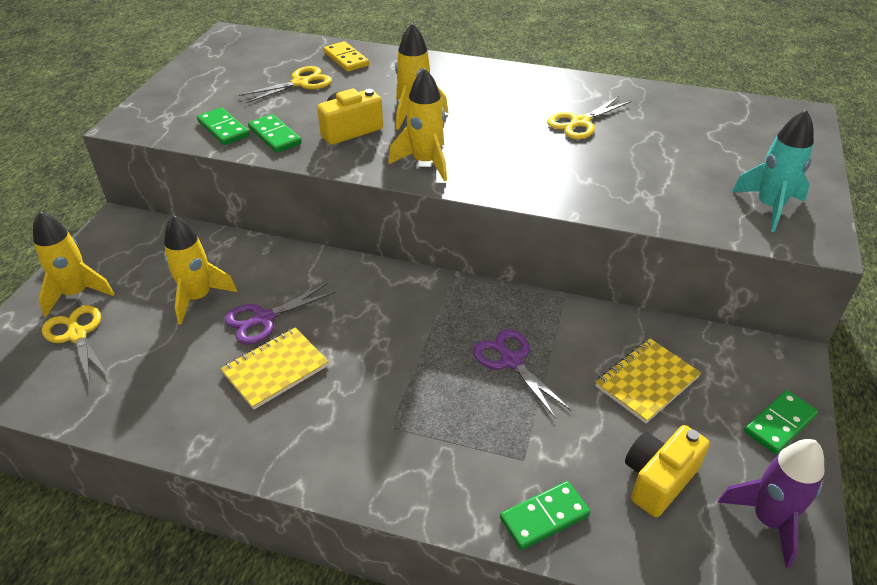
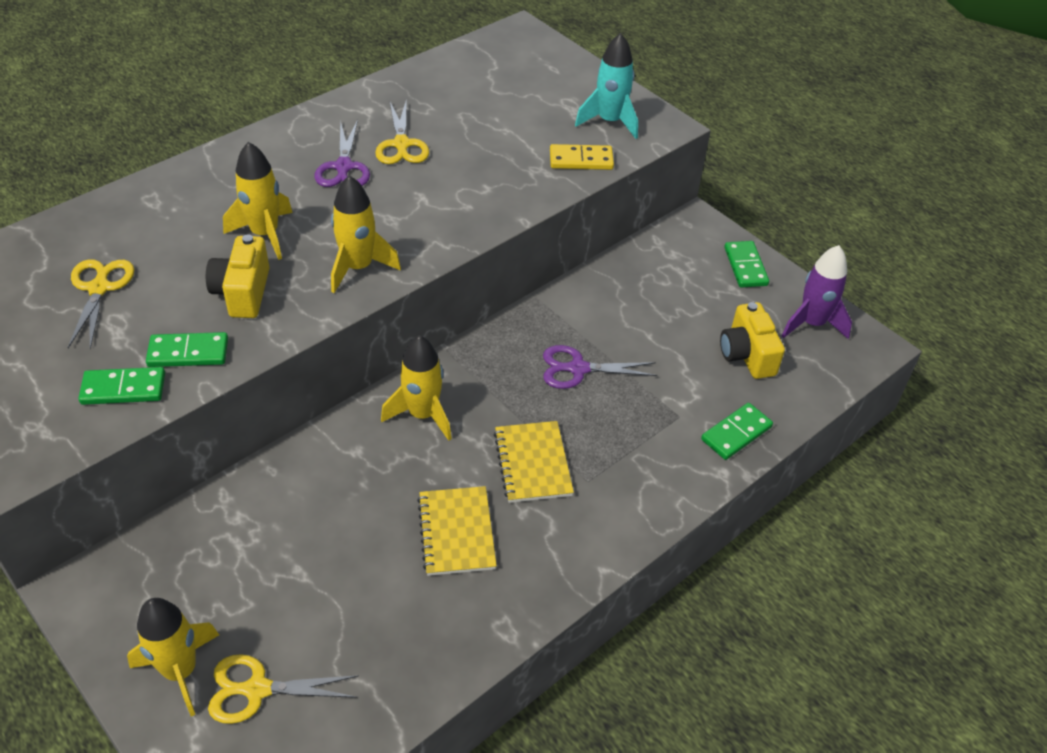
camera: 60 degrees left, 5 degrees up
(198, 298) = (295, 557): yellow rocket -> yellow rocket (422, 414)
(263, 319) = (378, 514): purple scissors -> purple scissors (343, 167)
(346, 59) = (92, 231): yellow domino -> yellow domino (581, 160)
(544, 517) = (736, 433): green domino -> green domino turned 45 degrees clockwise
(647, 382) = (660, 306): yellow notebook -> yellow notebook (533, 463)

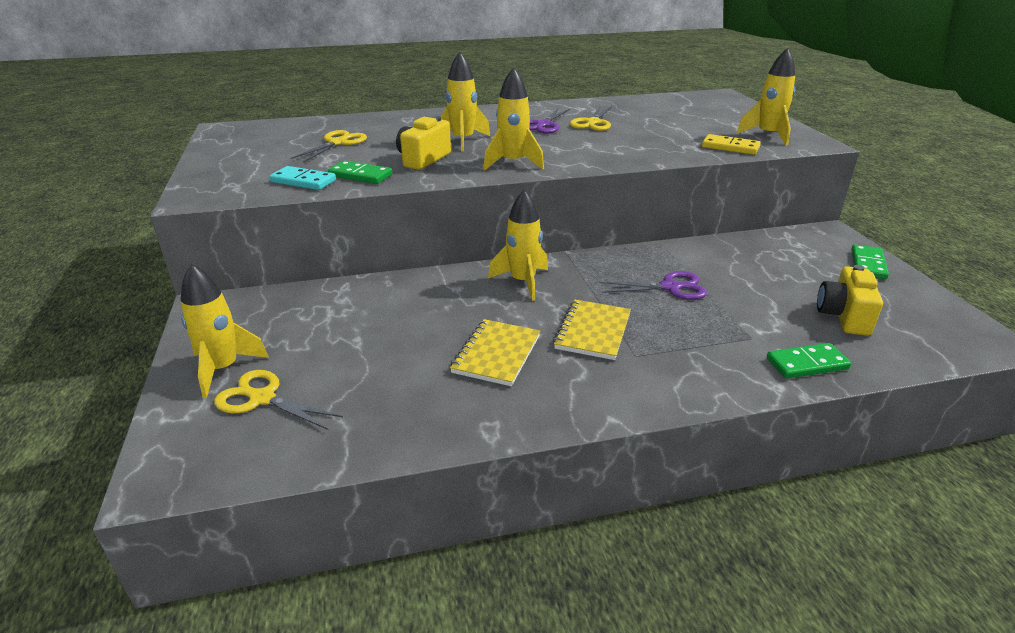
camera: 30 degrees right, 15 degrees down
(123, 388) = (303, 181): green domino -> turquoise domino
(577, 369) = (671, 287): purple scissors -> purple scissors turned 150 degrees clockwise
(610, 122) = (767, 135): turquoise rocket -> yellow rocket
(812, 323) = (926, 312): purple rocket -> none

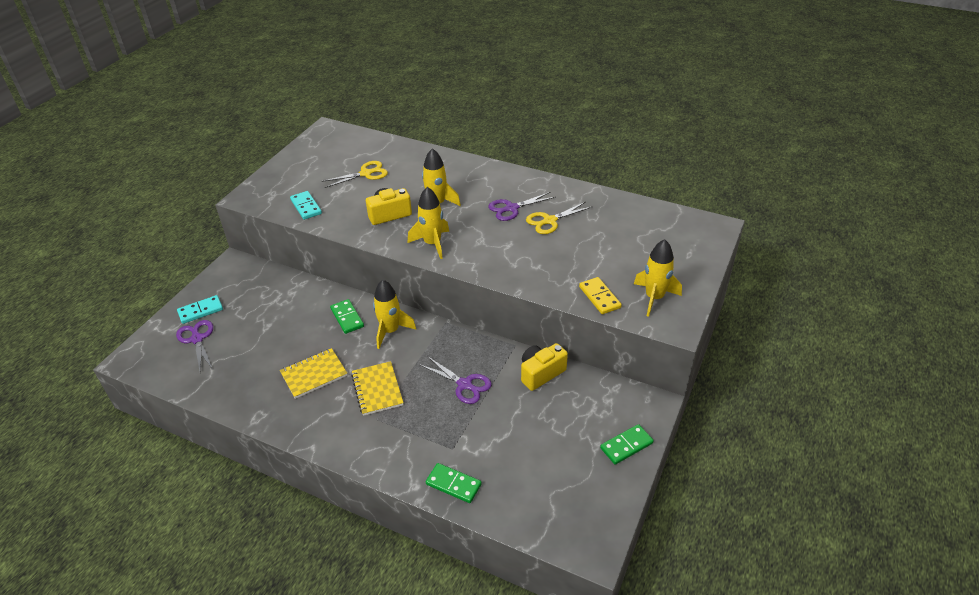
camera: 40 degrees right, 10 degrees up
(223, 369) = (200, 311): yellow rocket -> turquoise domino
(262, 398) = (197, 339): yellow scissors -> purple scissors
(360, 175) = (338, 215): green domino -> green domino (347, 318)
(593, 331) = (377, 389): yellow notebook -> yellow notebook turned 75 degrees counterclockwise
(843, 316) = (532, 471): yellow camera -> yellow camera (541, 373)

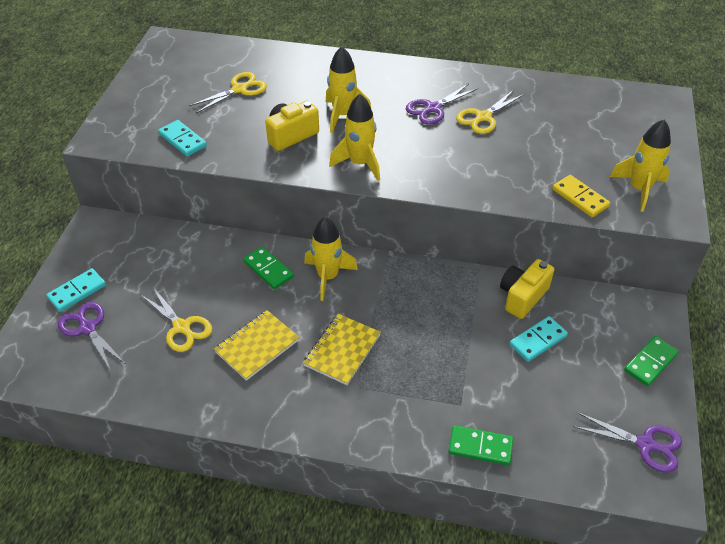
camera: 15 degrees left, 5 degrees up
(264, 350) = (182, 327): none -> yellow scissors
(377, 389) = (342, 350): yellow notebook -> yellow notebook turned 60 degrees clockwise
(465, 385) = (442, 326): purple scissors -> purple scissors (646, 444)
(538, 410) = (538, 340): none -> turquoise domino

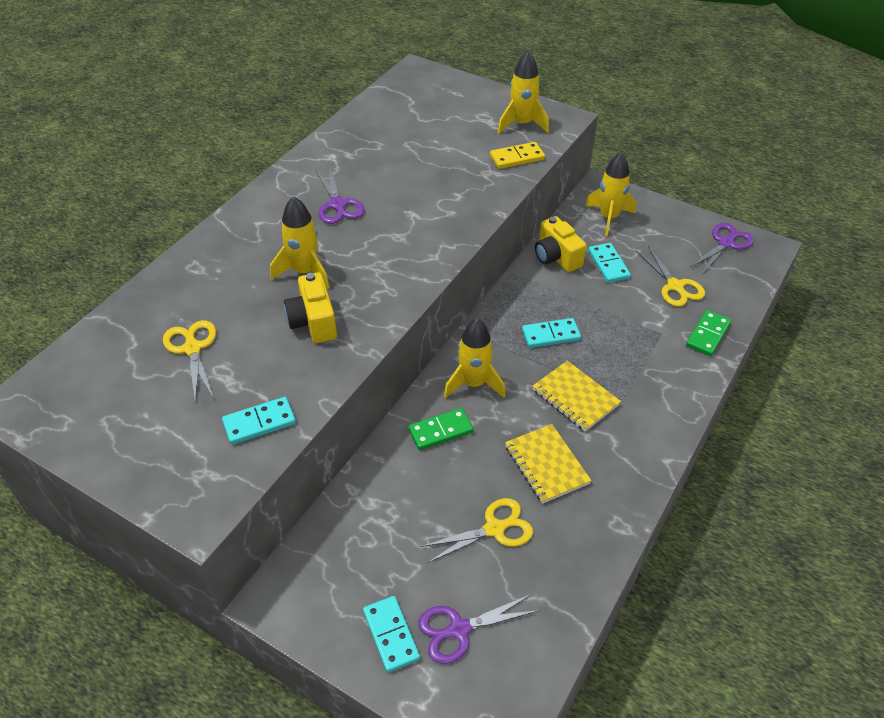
camera: 70 degrees left, 0 degrees up
(360, 163) = (394, 279): yellow rocket -> yellow rocket (608, 218)
(412, 315) = (550, 335): none -> turquoise domino
(483, 117) = (373, 177): yellow scissors -> yellow scissors (675, 286)
(650, 362) = (651, 212): green domino -> none

